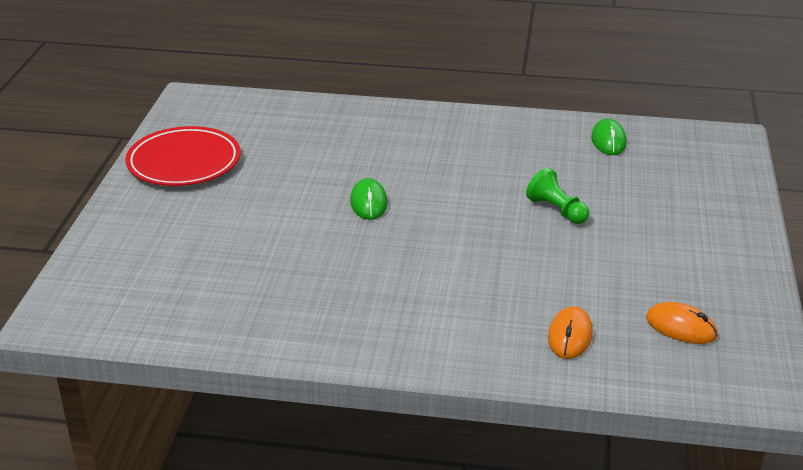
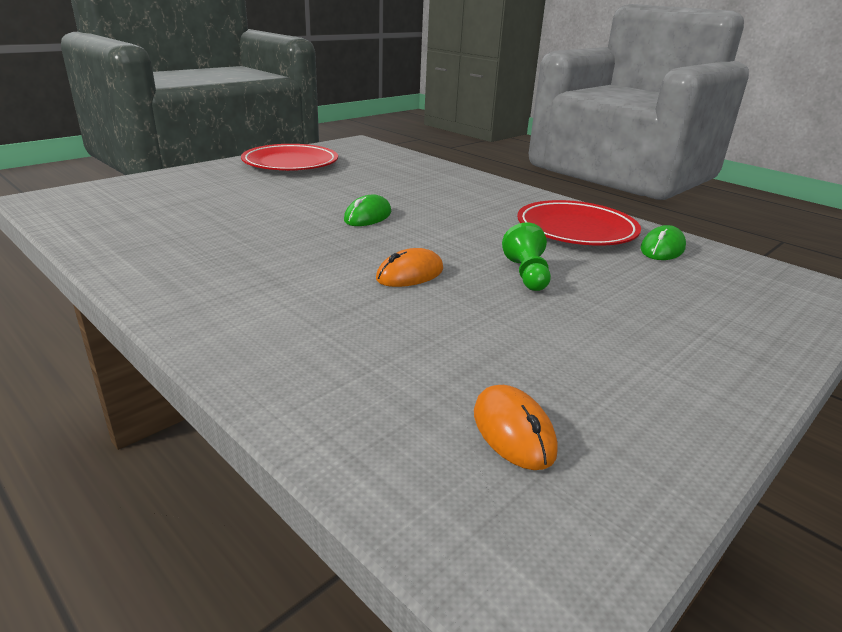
camera: 35 degrees right, 5 degrees down
(533, 145) = (576, 229): none -> red plate
(570, 336) = (363, 374): orange mouse -> orange mouse (410, 274)

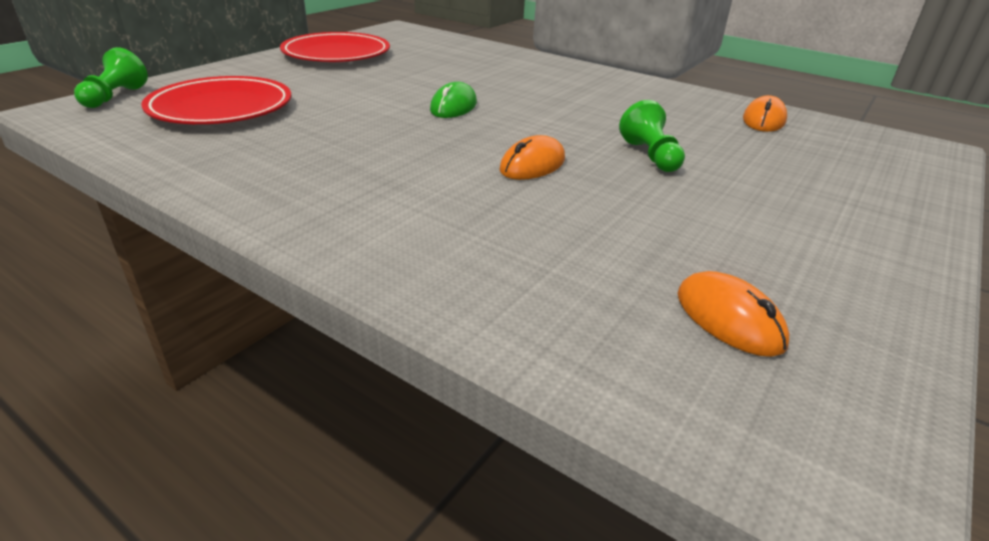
camera: 10 degrees left, 5 degrees up
(88, 190) = (115, 97): none -> green pawn
(576, 229) = (672, 106): red plate -> red plate (221, 108)
(662, 249) = (764, 120): green mouse -> orange mouse

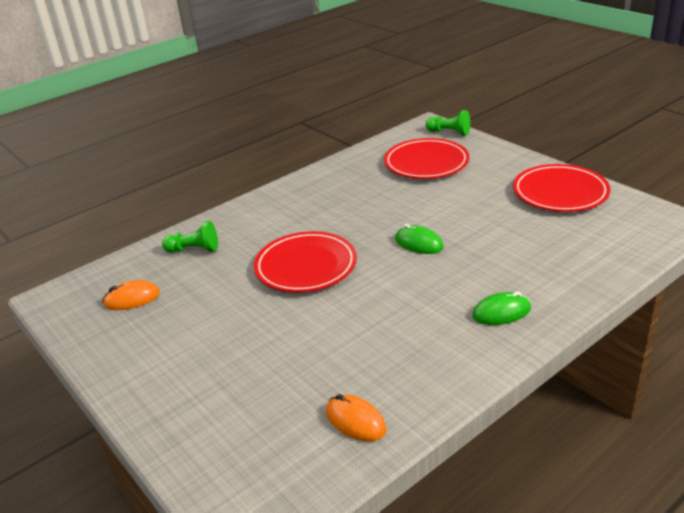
camera: 110 degrees right, 0 degrees up
(532, 165) = (306, 266): orange mouse -> red plate
(565, 76) = (501, 312): none -> green mouse
(650, 156) = (301, 320): green pawn -> green pawn (194, 250)

